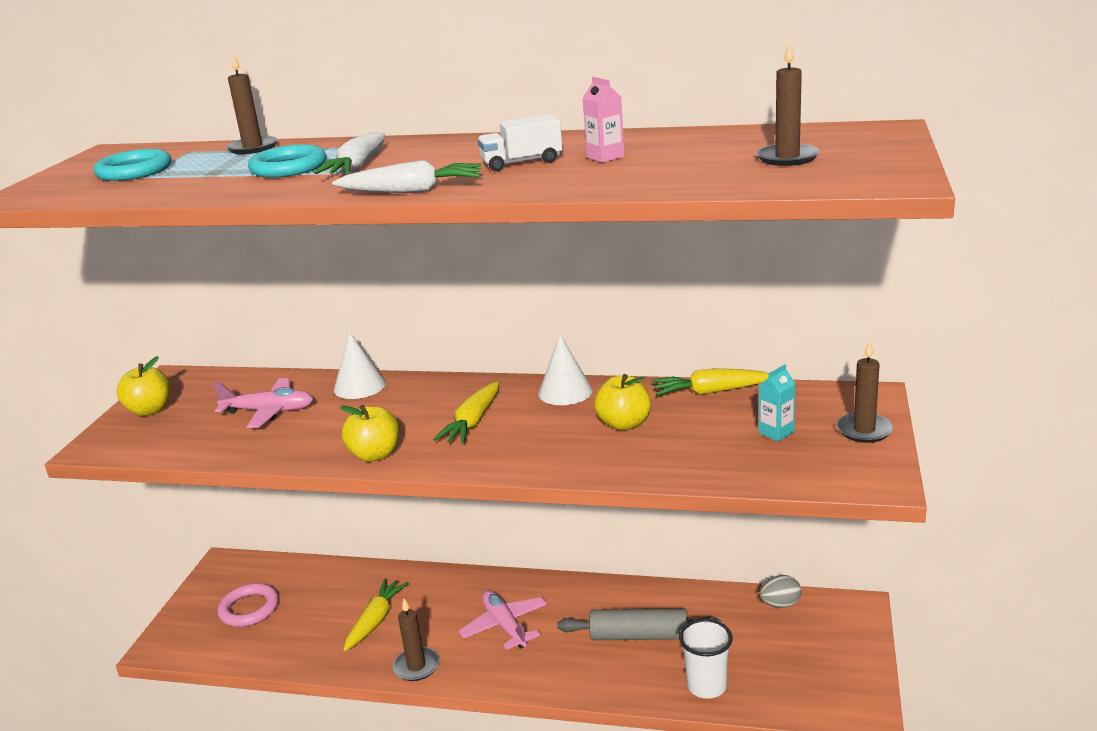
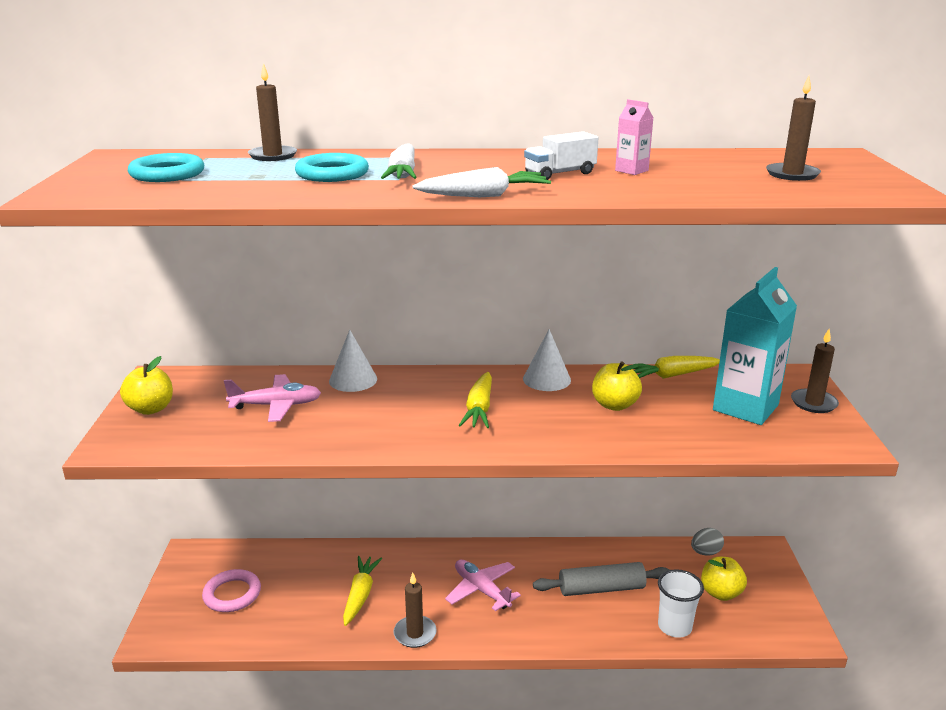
camera: 15 degrees left, 0 degrees up
(375, 455) = (404, 441): yellow apple -> yellow apple (720, 593)
(776, 432) = (745, 407): turquoise carton -> turquoise carton, size x2.36

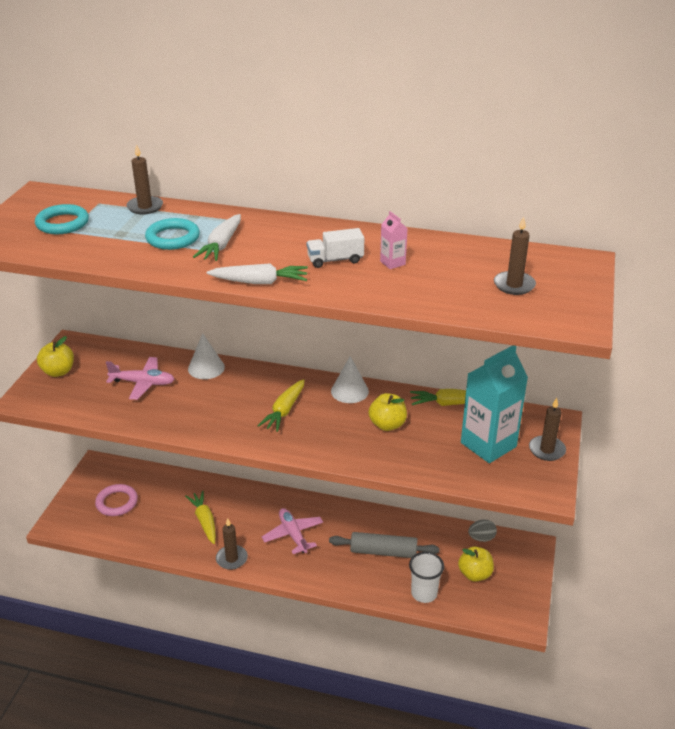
camera: 15 degrees right, 10 degrees up
(360, 595) = (204, 521): yellow carrot -> yellow carrot turned 45 degrees counterclockwise

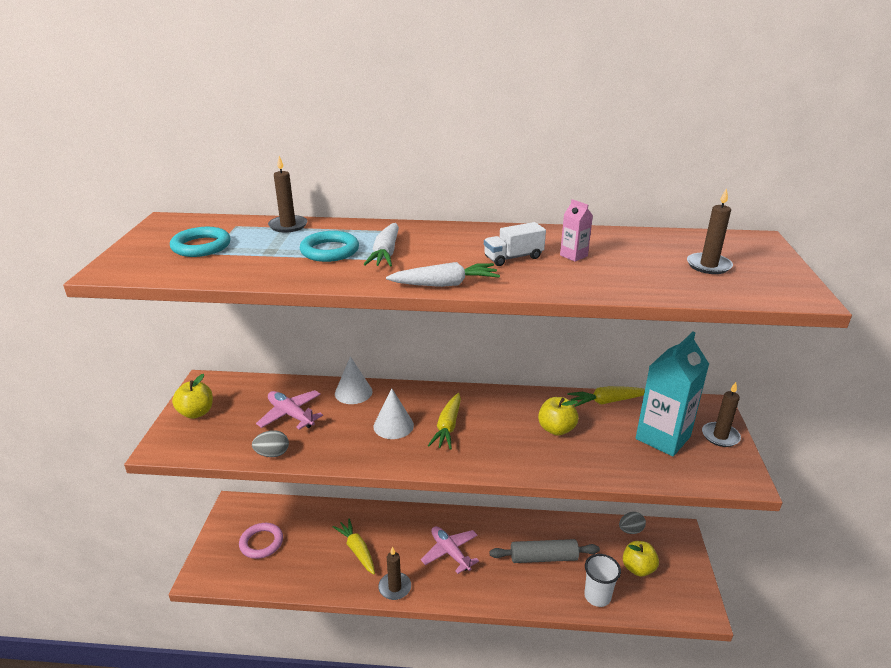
camera: 10 degrees left, 5 degrees down
(117, 417) = (272, 454): none -> grey egg
(143, 383) = (291, 415): pink plane -> pink plane turned 135 degrees counterclockwise
(349, 391) = (505, 400): white cone -> white cone (393, 425)

